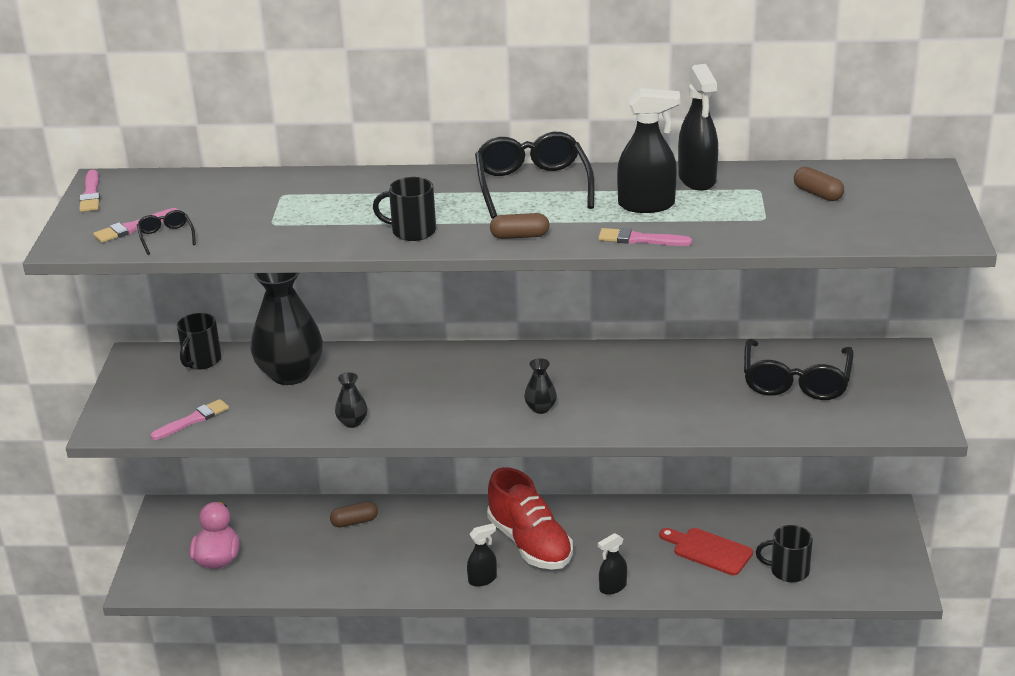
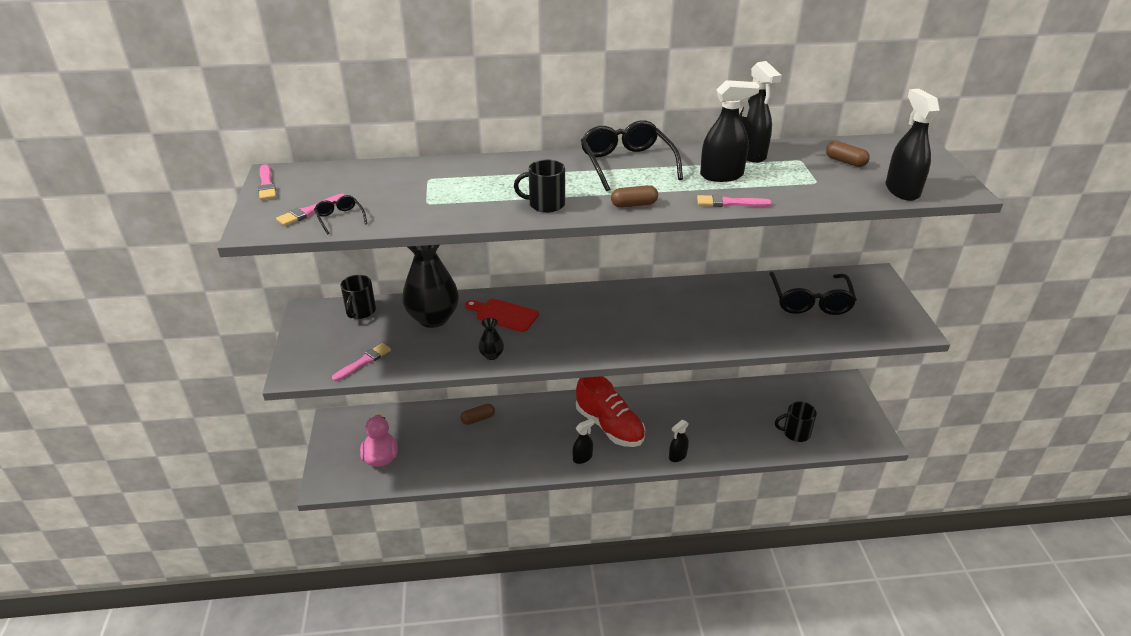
camera: 10 degrees left, 5 degrees up
(540, 408) = (632, 334): black vase -> none
(708, 550) = (736, 422): red cutting board -> red cutting board (504, 315)
(870, 233) = (901, 190): none -> black spray bottle

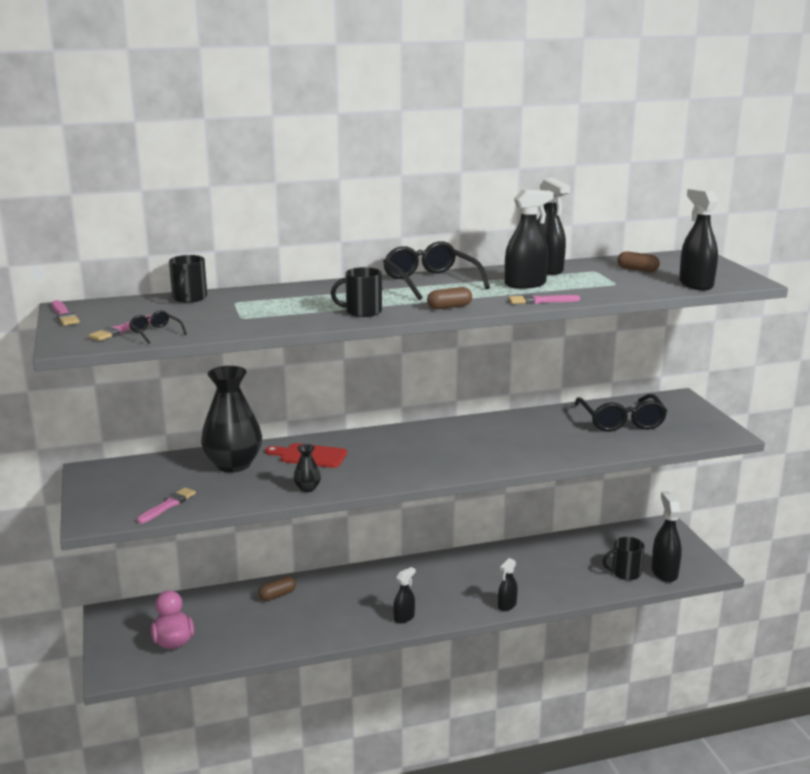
camera: 10 degrees left, 15 degrees down
(360, 311) = (150, 466): black mug -> black mug (189, 298)
(609, 426) = (426, 587): red shoe -> none
(833, 437) = (664, 572): none -> black spray bottle

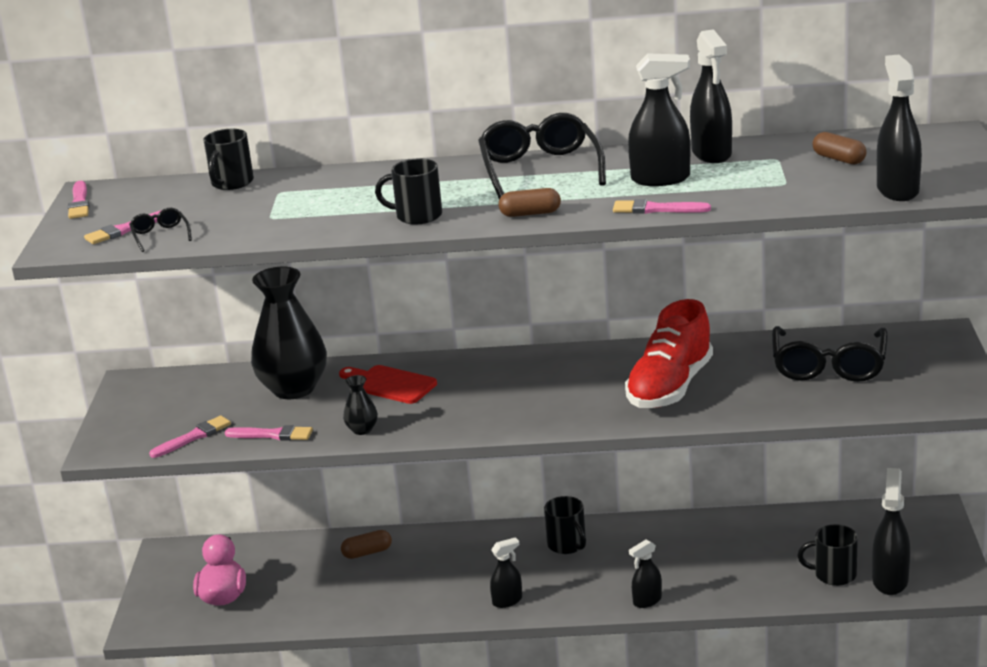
camera: 20 degrees right, 5 degrees up
(235, 498) = (273, 435): none -> pink brush
(428, 573) = (567, 545): none -> black mug
(522, 442) = (670, 387): none -> red shoe

